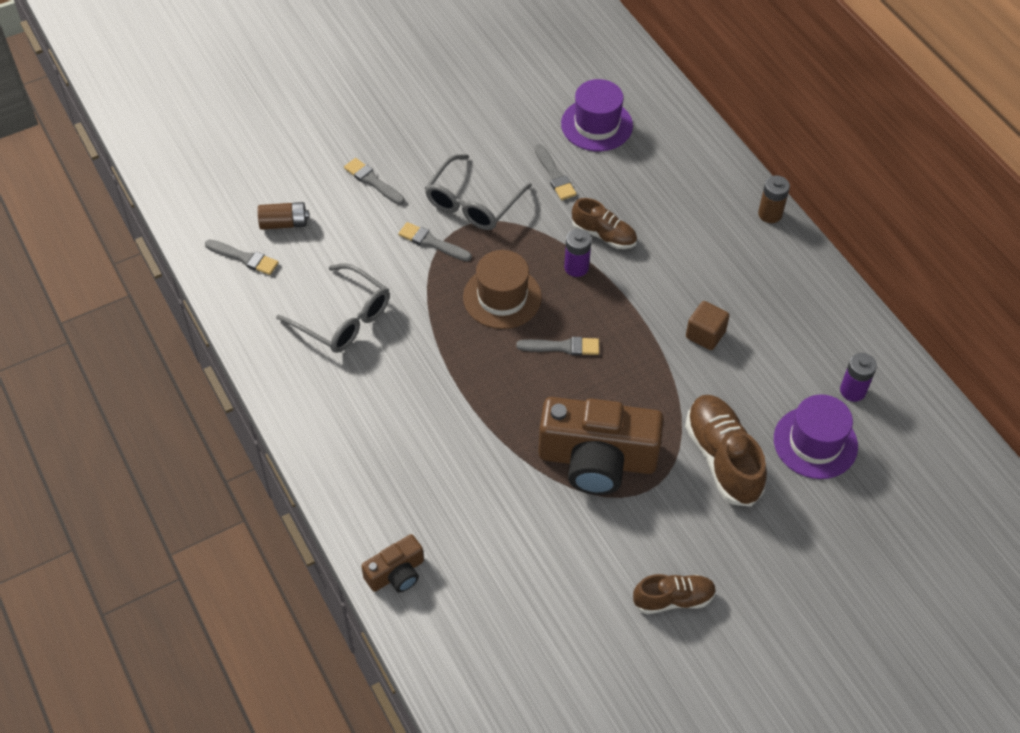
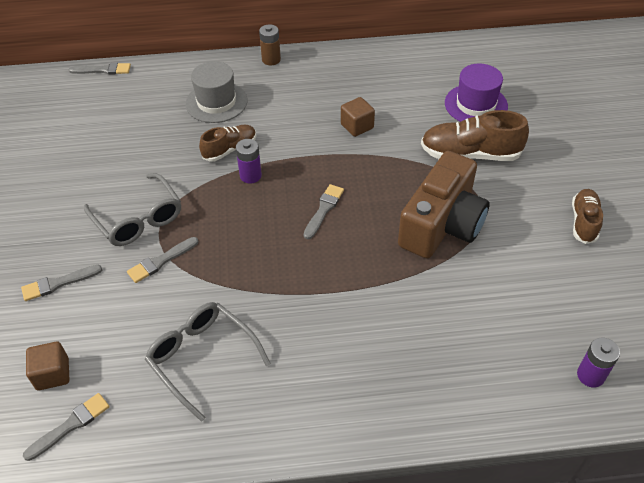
camera: 65 degrees left, 5 degrees down
(284, 223) = (53, 374): brown battery -> brown cube
(343, 318) = (202, 358): grey glasses -> grey glasses turned 105 degrees counterclockwise
(396, 573) = (507, 403): brown camera -> none
(502, 297) = (251, 232): brown hat -> none
(555, 175) = (149, 158): grey brush -> grey brush (103, 70)
(596, 125) = (119, 118): purple hat -> none
(668, 194) = (216, 102): none -> grey hat
(852, 391) = (441, 74): purple battery -> purple battery (590, 375)

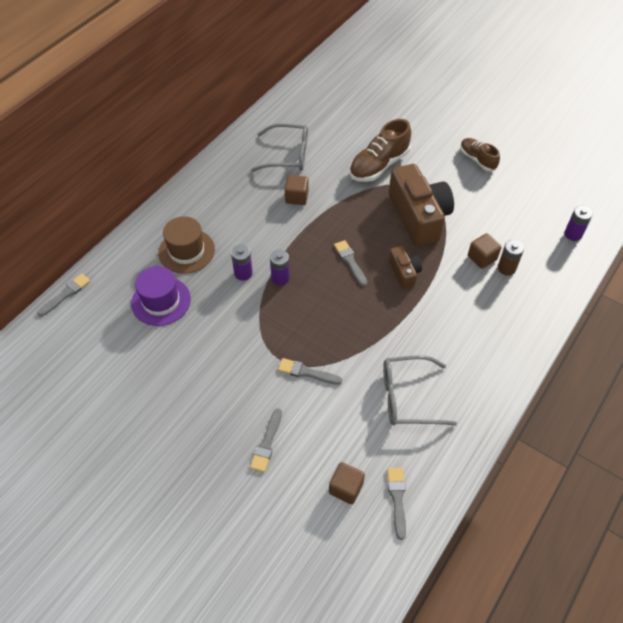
camera: 50 degrees left, 5 degrees up
(138, 219) = (254, 362): grey glasses -> grey glasses (287, 155)
(161, 261) = (306, 372): grey brush -> grey brush turned 105 degrees clockwise
(216, 102) = (186, 251): grey hat -> brown hat
(230, 149) = (243, 273): brown shoe -> purple battery
(271, 59) = (179, 195): brown battery -> brown battery (506, 268)
(356, 258) = (404, 272): none -> brown camera
(450, 310) = (482, 258): none -> brown cube
(476, 105) = (342, 133): purple hat -> purple hat (161, 301)

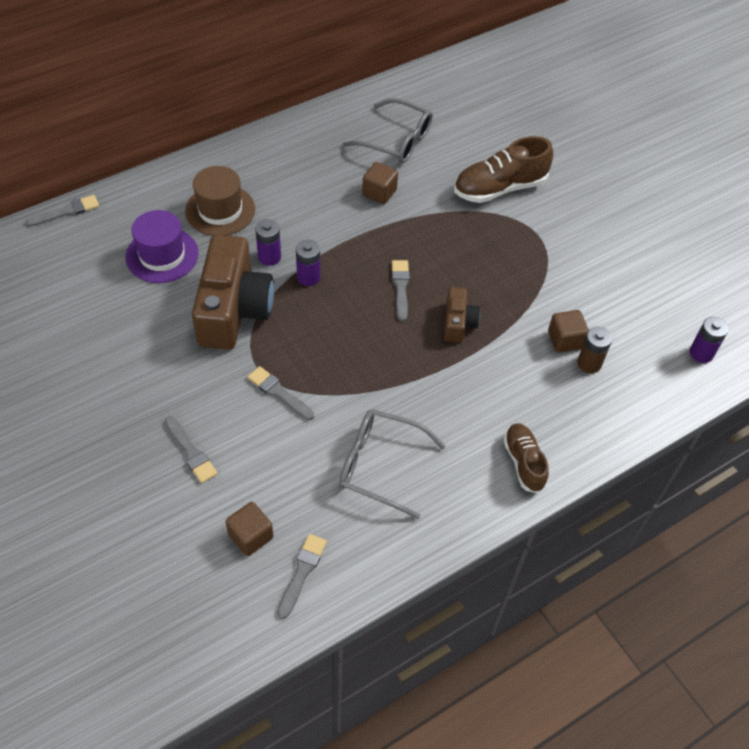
camera: 20 degrees right, 0 degrees up
(267, 443) = (191, 452): grey brush -> grey brush turned 75 degrees counterclockwise
(418, 217) = (514, 265): brown camera -> brown camera (233, 309)
(477, 159) = (629, 221): brown shoe -> brown shoe (524, 462)

